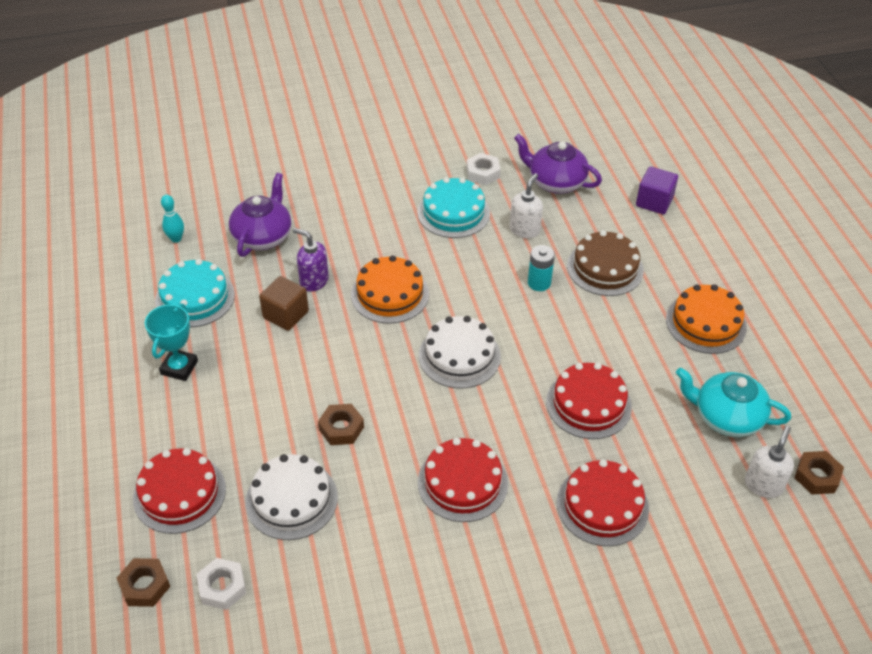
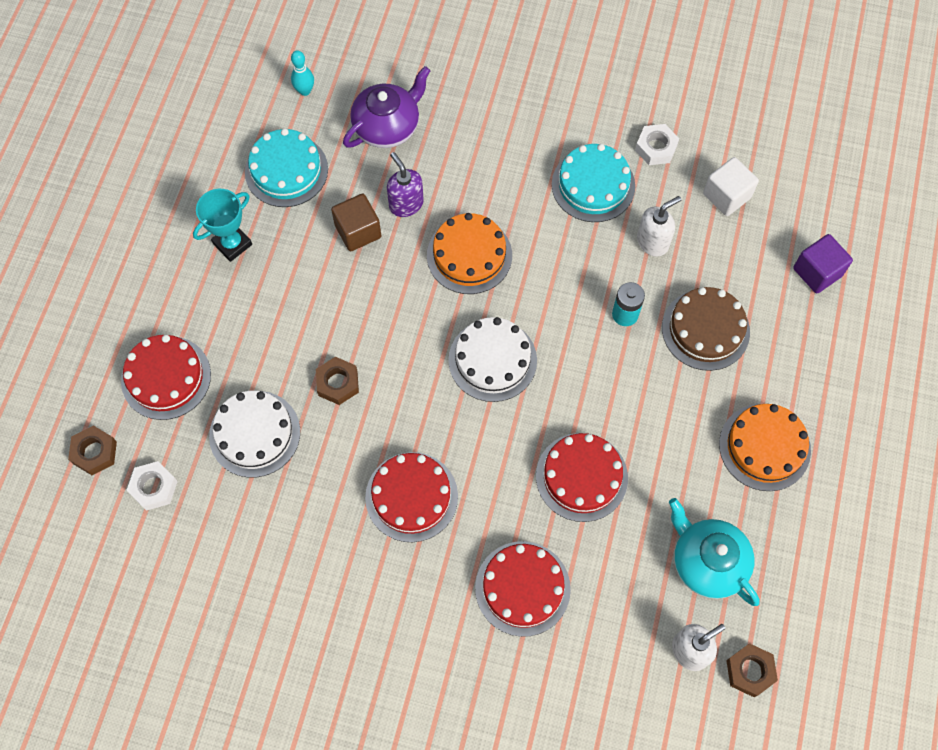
camera: 30 degrees right, 20 degrees up
(555, 182) = (726, 196): purple teapot -> white cube

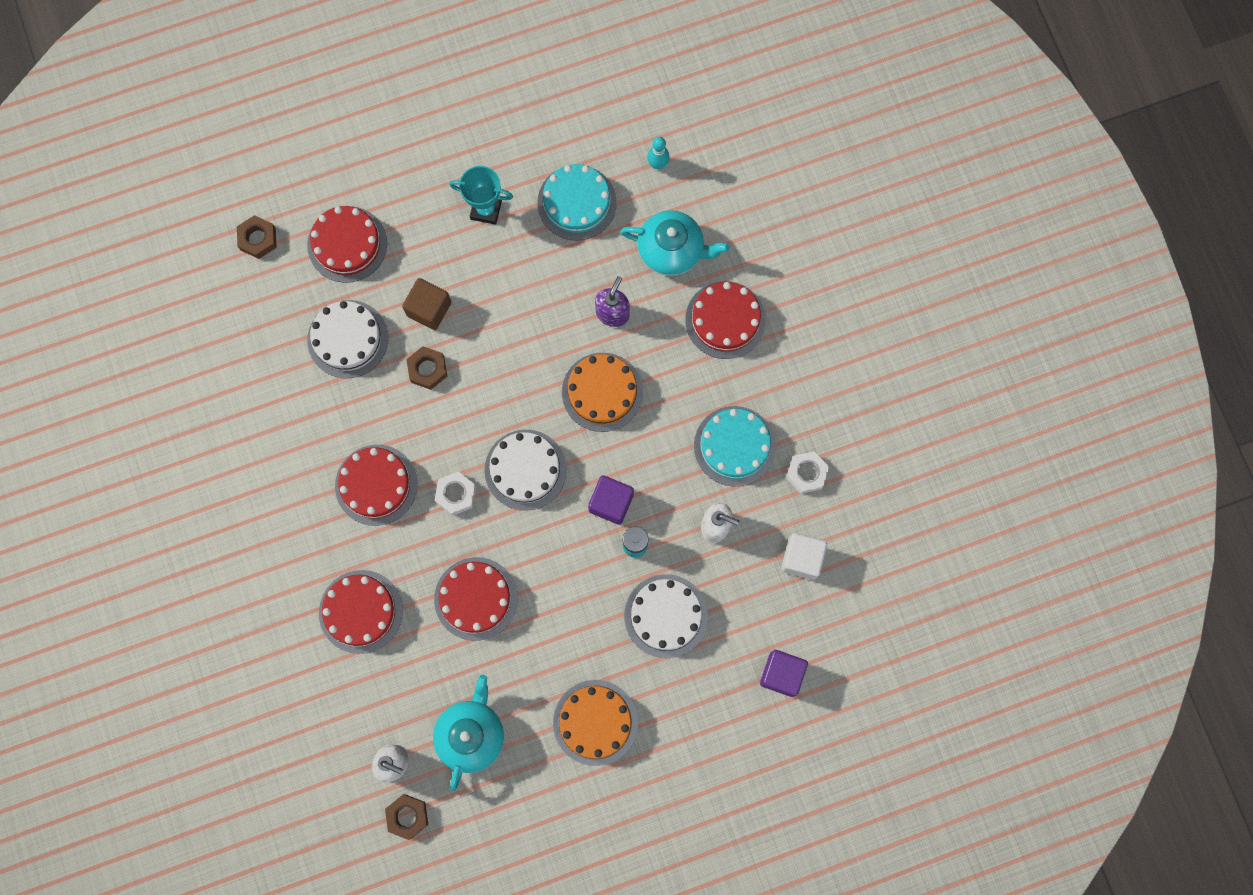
camera: 55 degrees right, 10 degrees up
(154, 487) = (260, 299): white nut -> white nut (456, 494)
(358, 231) = (563, 294): brown cube -> brown cube (429, 309)
(387, 126) = (672, 250): purple teapot -> turquoise teapot
(479, 125) = (725, 320): none -> red cake
(573, 310) = (611, 503): none -> purple cube
(705, 329) = (666, 616): brown cake -> white cake

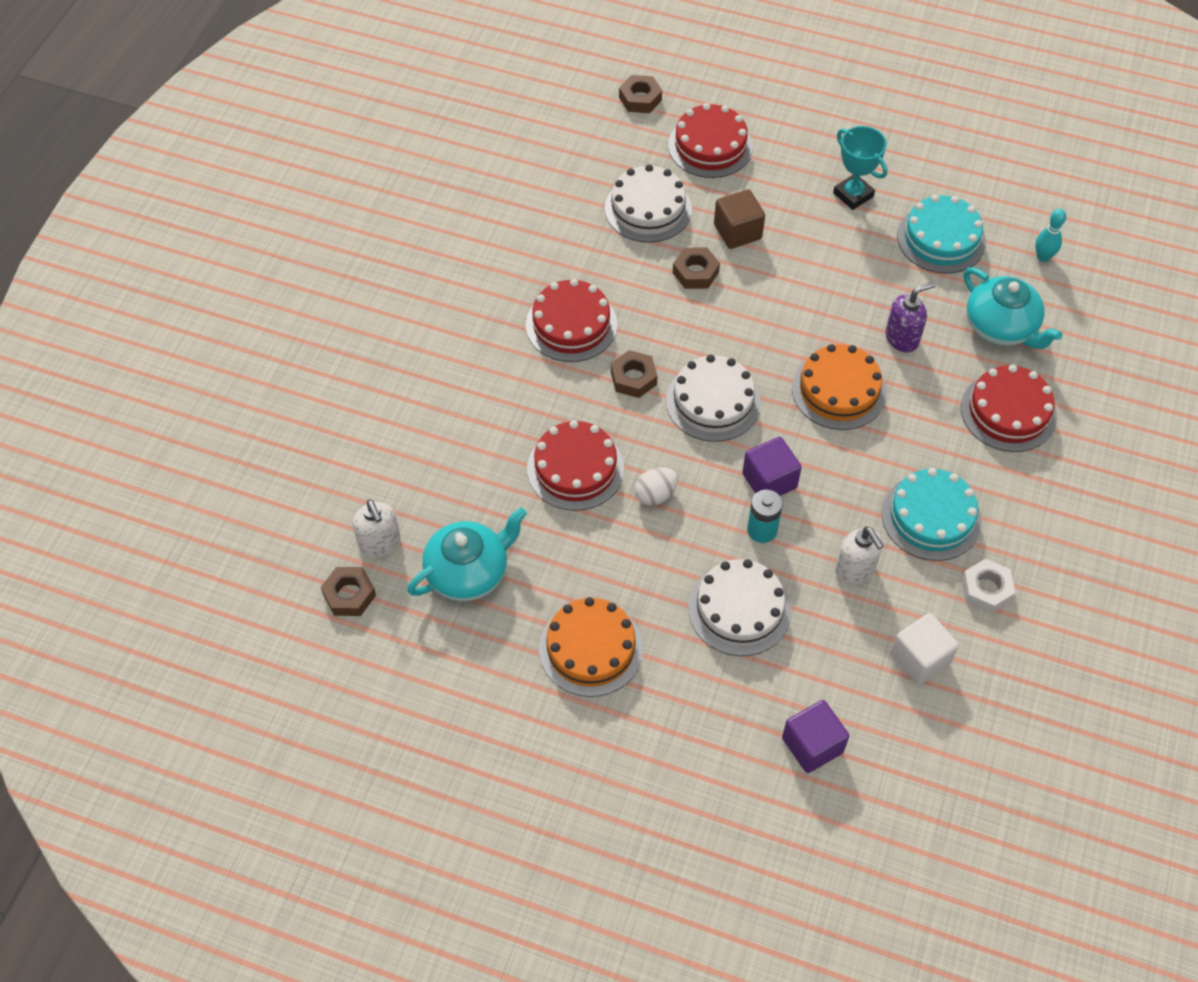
camera: 40 degrees right, 20 degrees down
(360, 611) = (467, 407): red cake -> none
(456, 494) = (633, 378): white nut -> brown nut
(545, 575) = (655, 495): none -> white egg

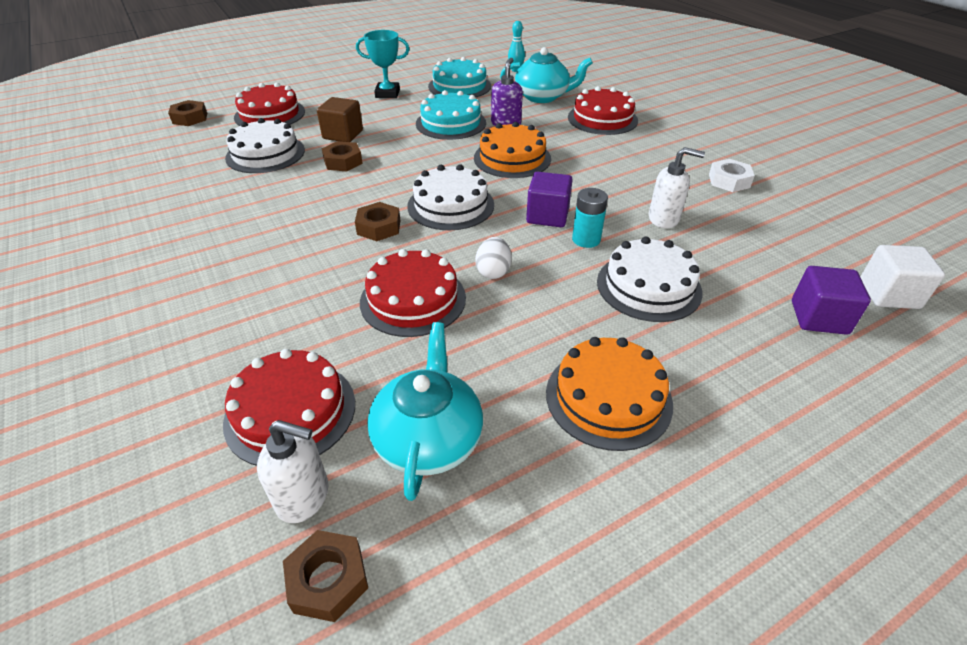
camera: 50 degrees left, 15 degrees down
(571, 325) = (288, 230): red cake -> red cake (290, 412)
(920, 658) = (767, 230): white cube -> white cube (888, 294)
(931, 517) = (650, 173): turquoise cake -> turquoise cake (451, 123)

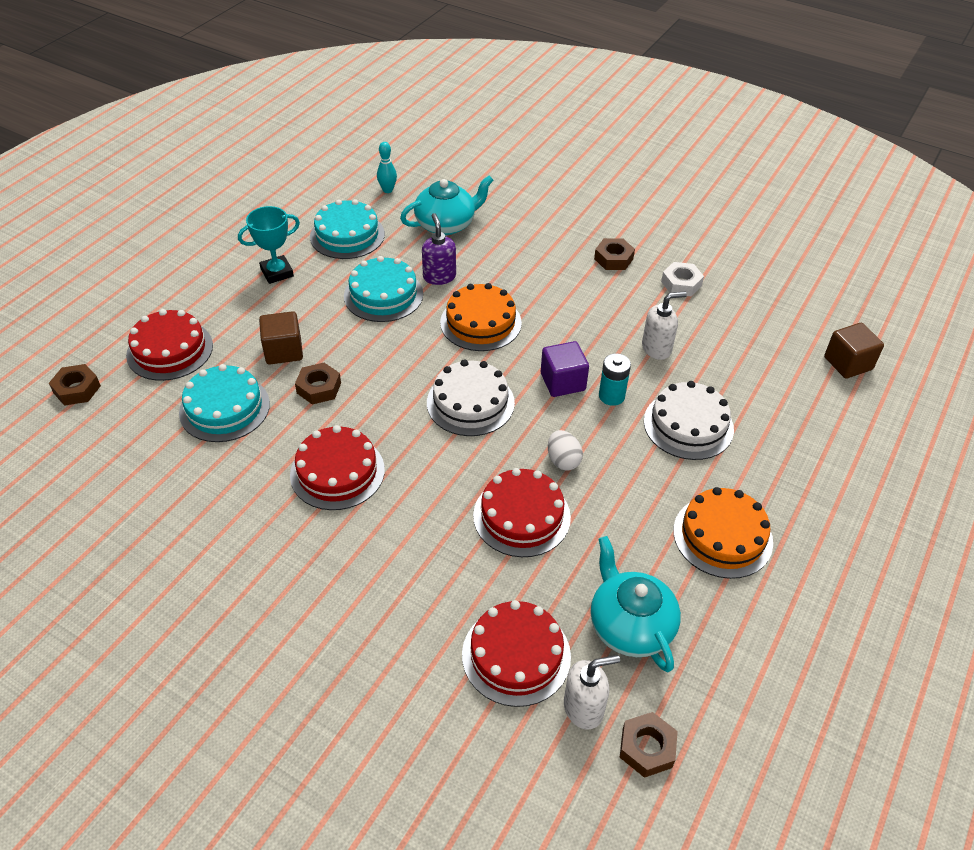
camera: 30 degrees left, 5 degrees up
(265, 154) = (224, 408): white cake -> turquoise cake
(379, 227) = (427, 454): brown nut -> brown nut (613, 259)
(602, 119) = (526, 238): red cake -> red cake (337, 472)
(819, 317) = (815, 405): purple cube -> none
(888, 294) = (848, 363): white cube -> brown cube

